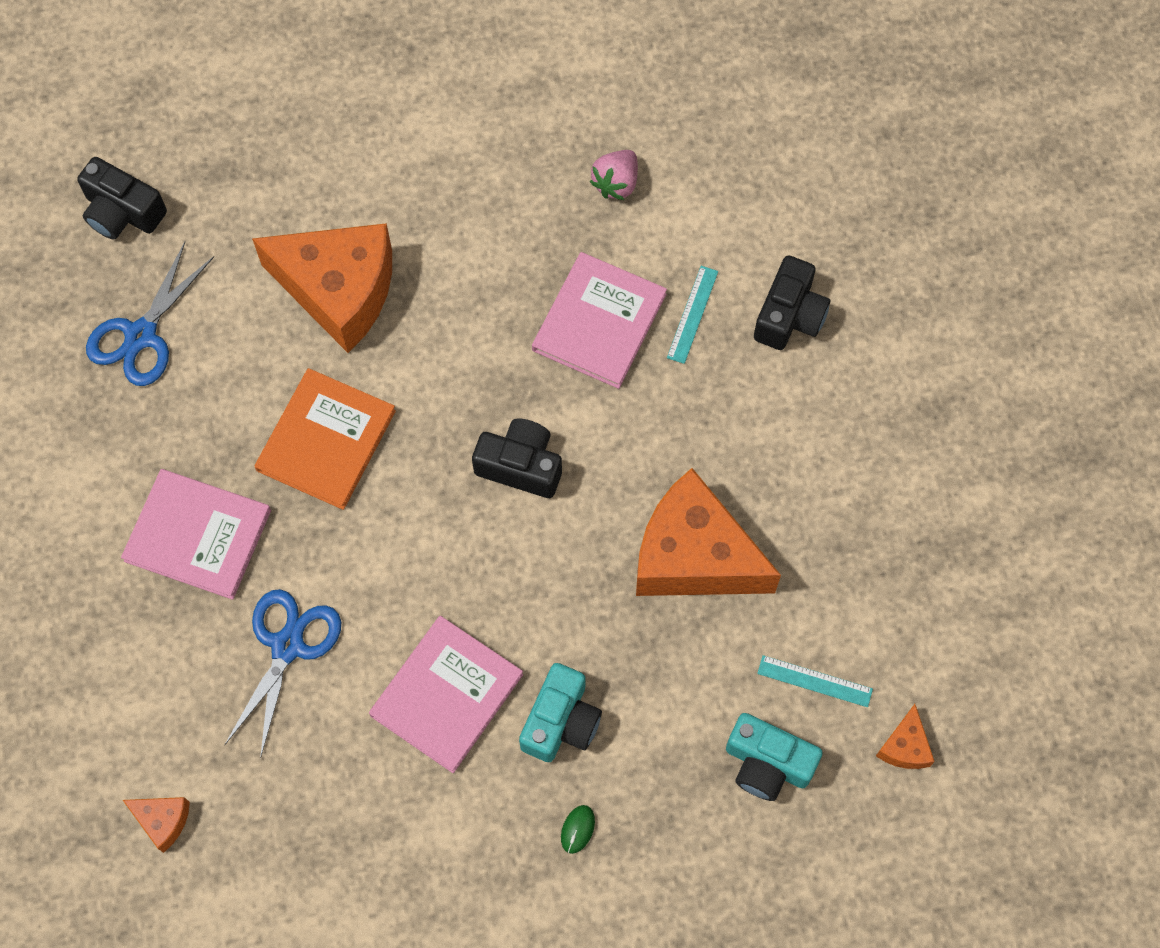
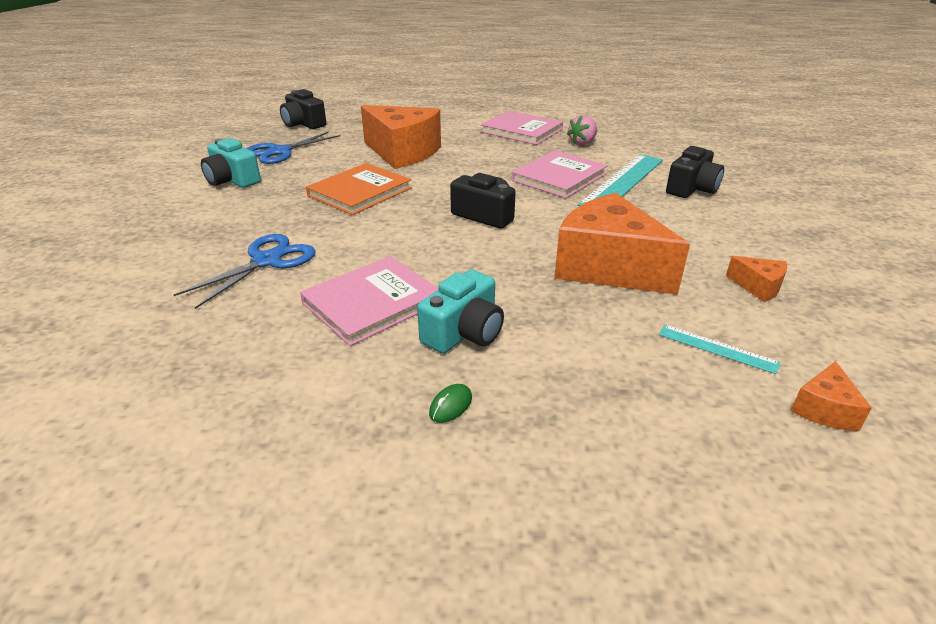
camera: 15 degrees right, 35 degrees down
(163, 821) = (83, 329): orange cheese -> orange cheese (758, 287)
(198, 535) = (248, 211): pink book -> pink book (521, 130)
(692, 314) = (623, 181): turquoise ruler -> turquoise ruler, size x2.10
(767, 763) = (666, 395): turquoise camera -> turquoise camera (232, 180)

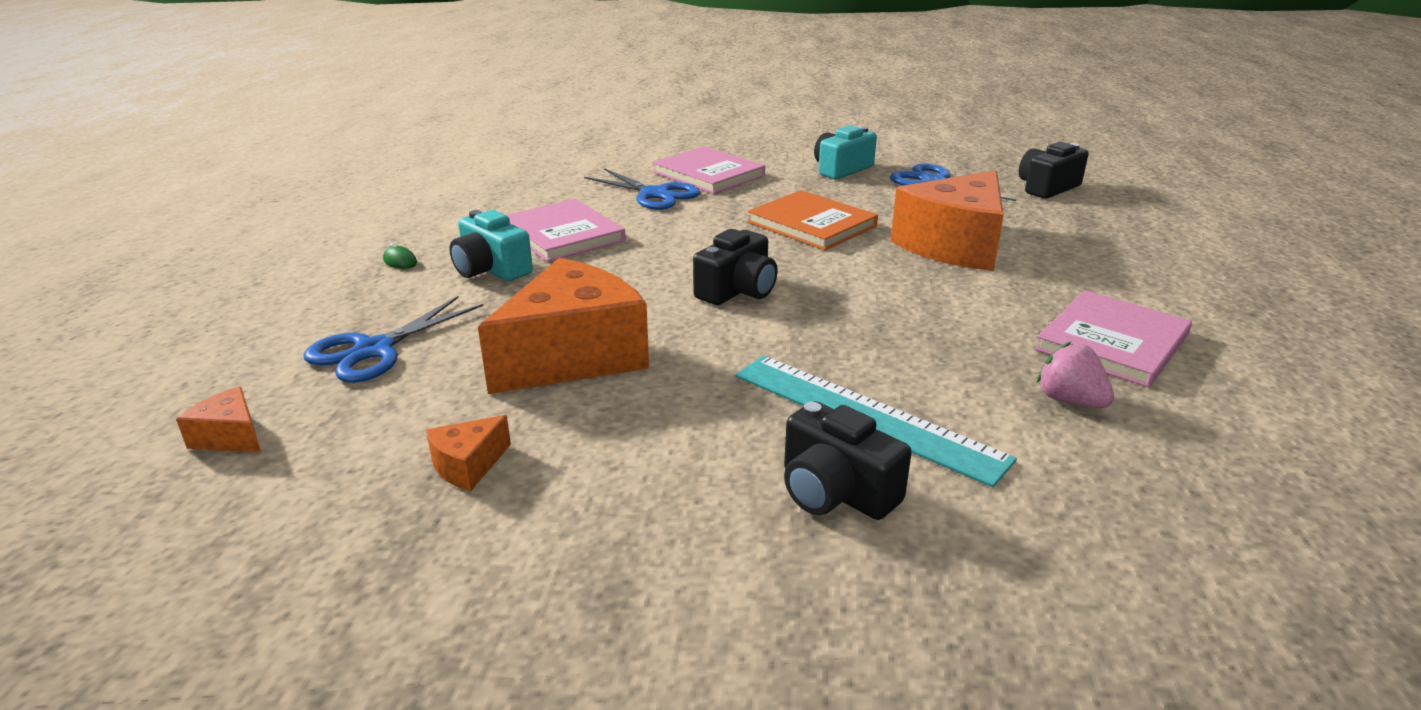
camera: 95 degrees right, 5 degrees down
(559, 177) = (877, 355): pink book -> pink book (709, 174)
(650, 367) = (374, 350): none -> blue scissors
(717, 348) = (371, 396): turquoise ruler -> none

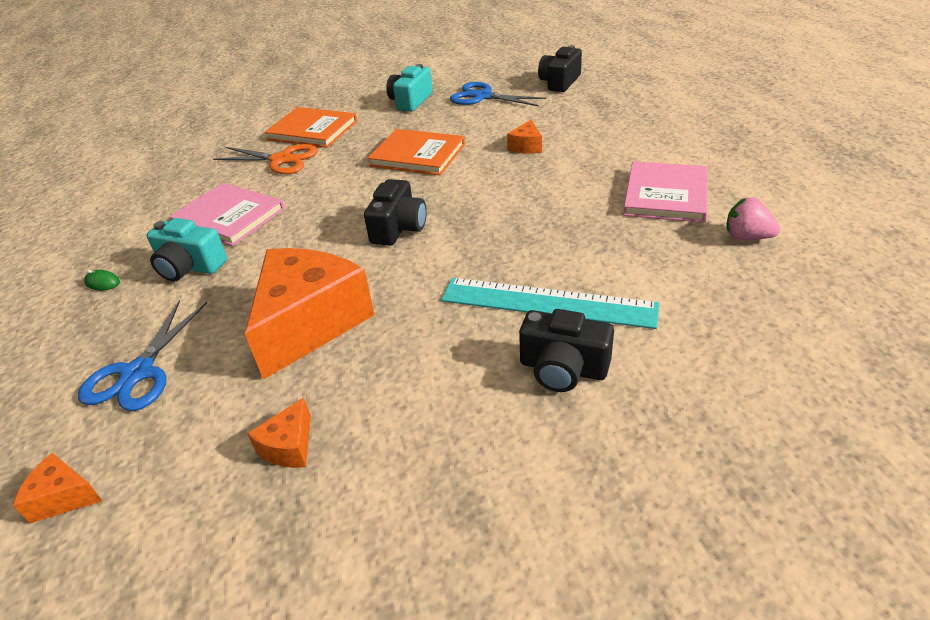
camera: 20 degrees left, 10 degrees up
(655, 194) = (281, 160): blue scissors -> orange scissors
(709, 174) = (313, 130): pink book -> orange book
(954, 245) = (526, 146): orange cheese -> orange cheese, size x0.42
(1069, 401) = (665, 248): pink strawberry -> pink strawberry (746, 237)

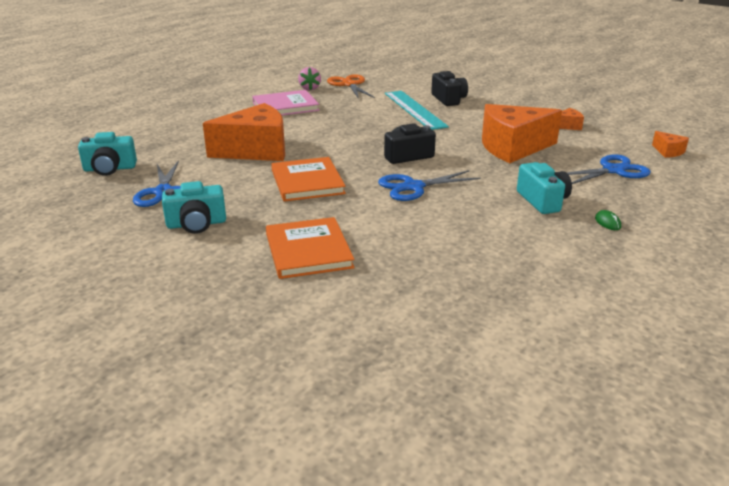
camera: 130 degrees left, 10 degrees down
(229, 217) = (481, 217): pink book -> none
(281, 160) = (380, 238): orange scissors -> orange scissors (349, 84)
(329, 204) = (413, 187): none -> blue scissors
(526, 146) = (256, 150): orange cheese -> orange cheese, size x2.36
(559, 82) = (110, 169): black camera -> turquoise camera

